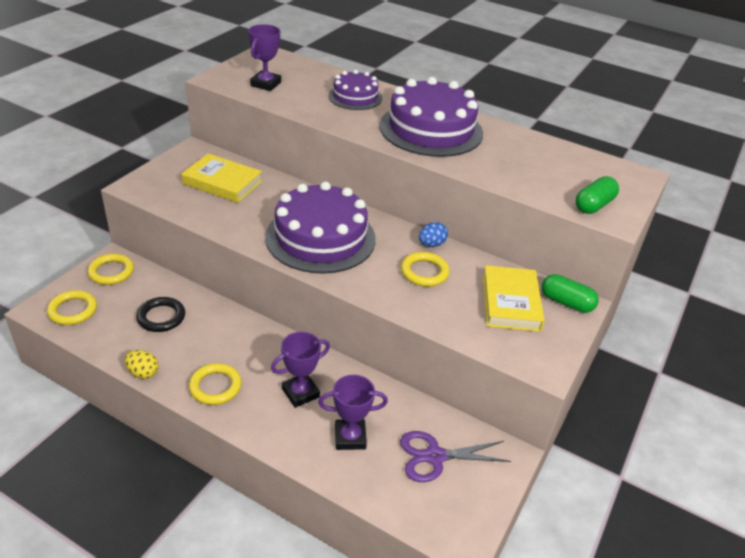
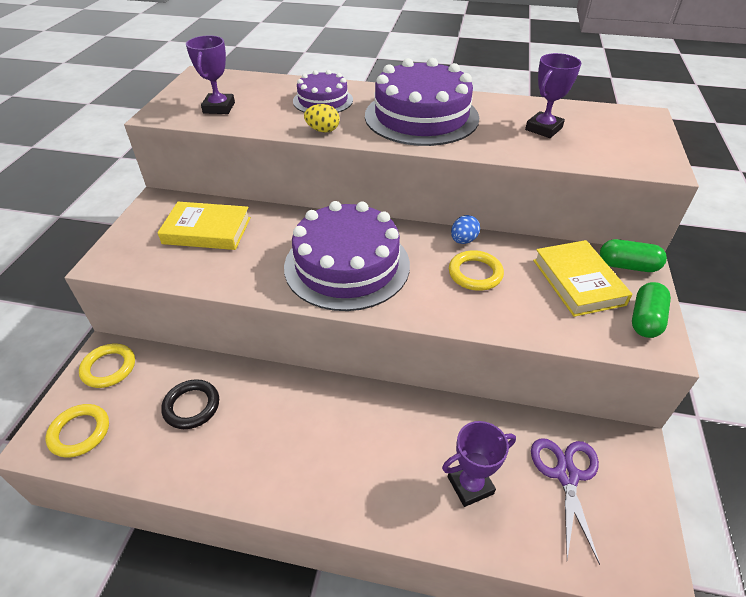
camera: 15 degrees left, 5 degrees up
(143, 373) = (200, 487): yellow egg -> yellow egg (323, 130)
(215, 386) = (293, 475): yellow ring -> none
(300, 393) = (391, 448): purple trophy -> purple trophy (543, 129)
(435, 456) = (566, 475): purple scissors -> purple scissors turned 120 degrees clockwise
(593, 205) = (631, 156): green capsule -> green capsule (645, 319)

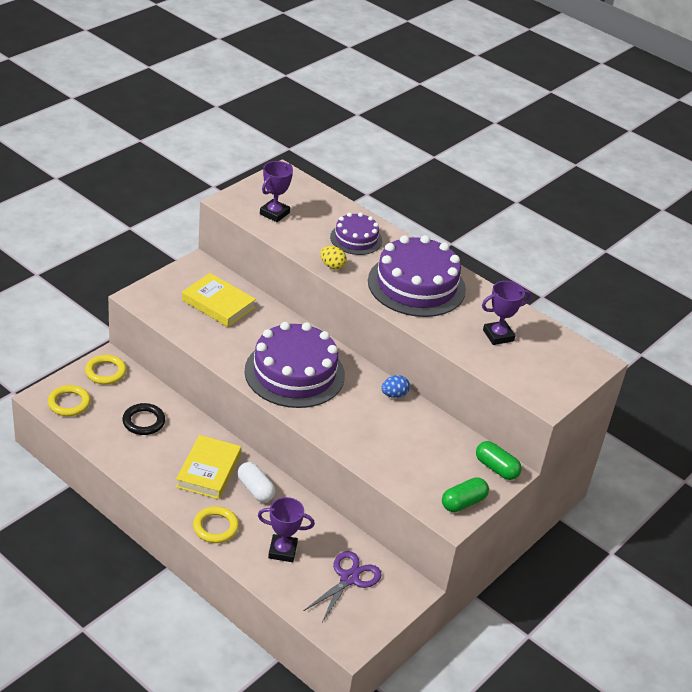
camera: 25 degrees right, 5 degrees down
(378, 421) = (255, 489): none -> white capsule
(475, 273) = (378, 420): yellow ring -> yellow ring (215, 527)
(578, 282) = (445, 460): yellow book -> yellow book (209, 471)

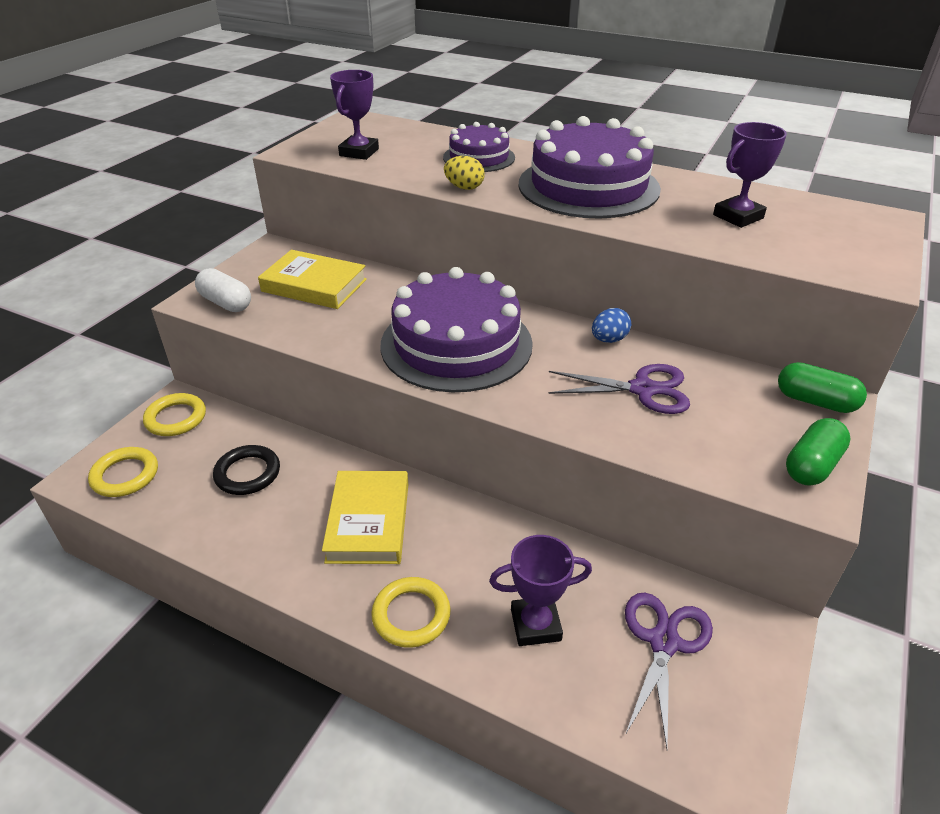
camera: 10 degrees left, 0 degrees up
(255, 489) = (450, 531): white capsule -> white capsule (226, 303)
(395, 433) = (643, 389): none -> purple scissors

